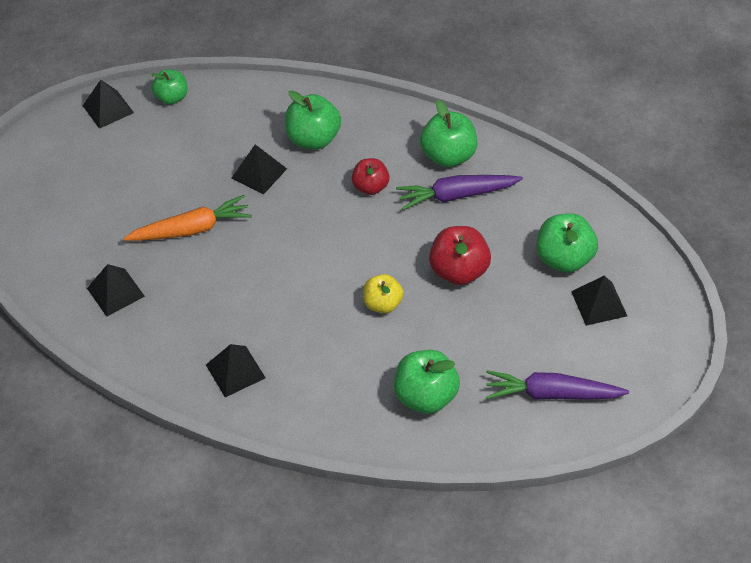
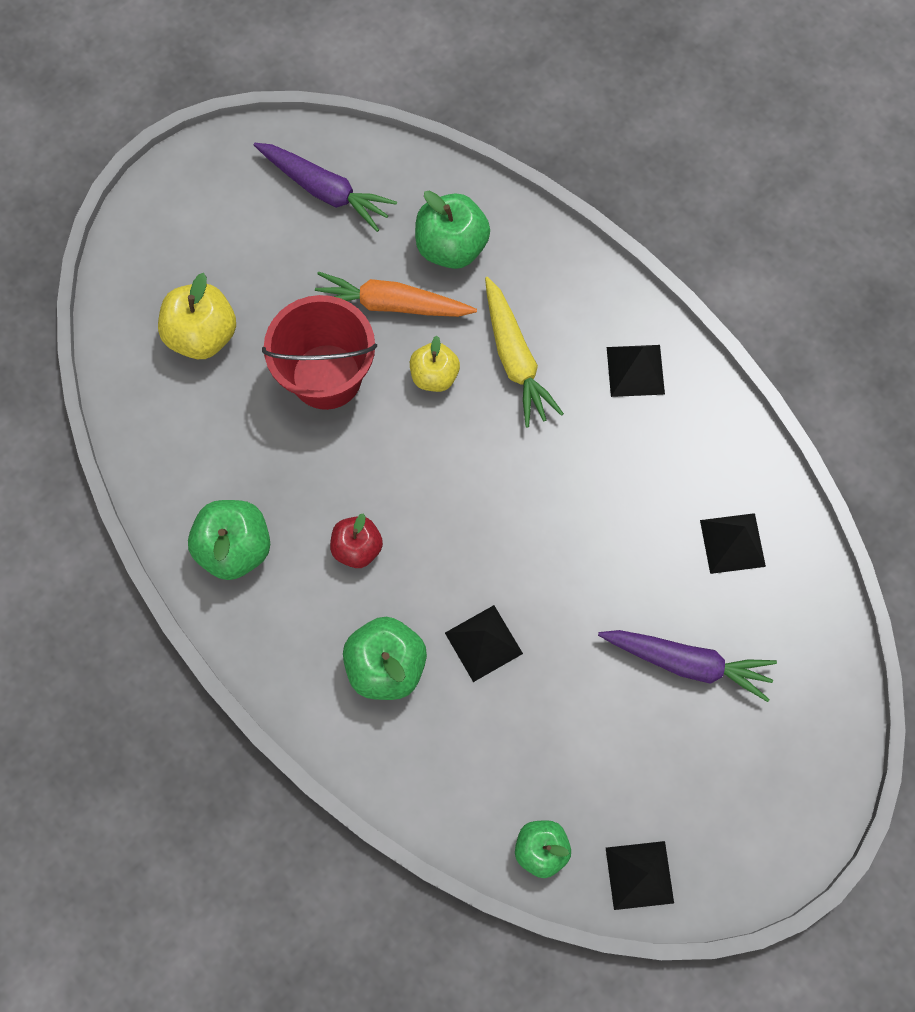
camera: 155 degrees left, 20 degrees up
(191, 229) = (606, 593): orange carrot -> orange carrot (392, 305)
(330, 340) = (515, 358): none -> yellow carrot
(457, 195) = (263, 482): purple carrot -> purple carrot (687, 662)
(459, 271) = (326, 376): red apple -> red bucket
(564, 259) = (202, 335): green apple -> yellow apple
(599, 303) = (206, 264): black pyramid -> none

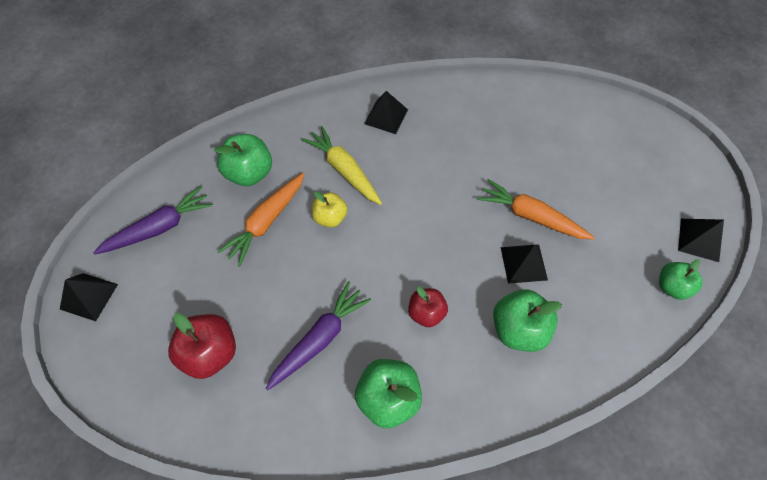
camera: 65 degrees left, 10 degrees down
(202, 335) = (211, 352): yellow apple -> red apple
(326, 376) = (293, 281): red bucket -> none
(515, 358) = (344, 170): yellow carrot -> yellow carrot turned 135 degrees counterclockwise
(563, 629) = (531, 216): none -> orange carrot
(687, 662) = (574, 164): purple carrot -> purple carrot (319, 339)
(732, 543) = (511, 115): black pyramid -> black pyramid (89, 296)

